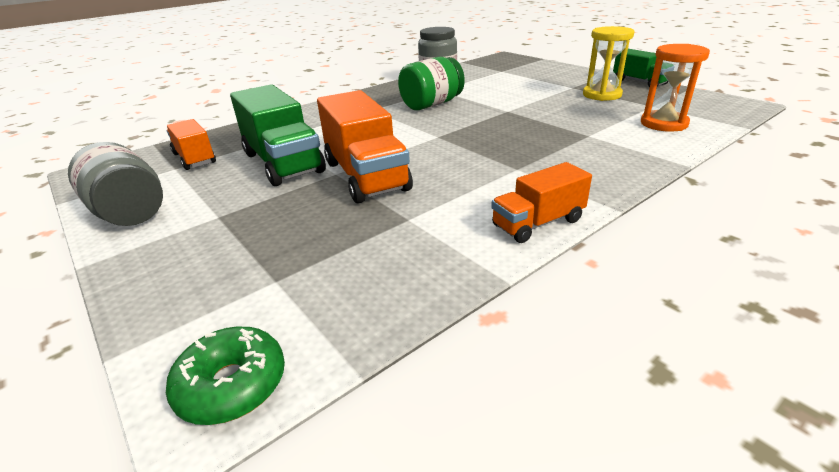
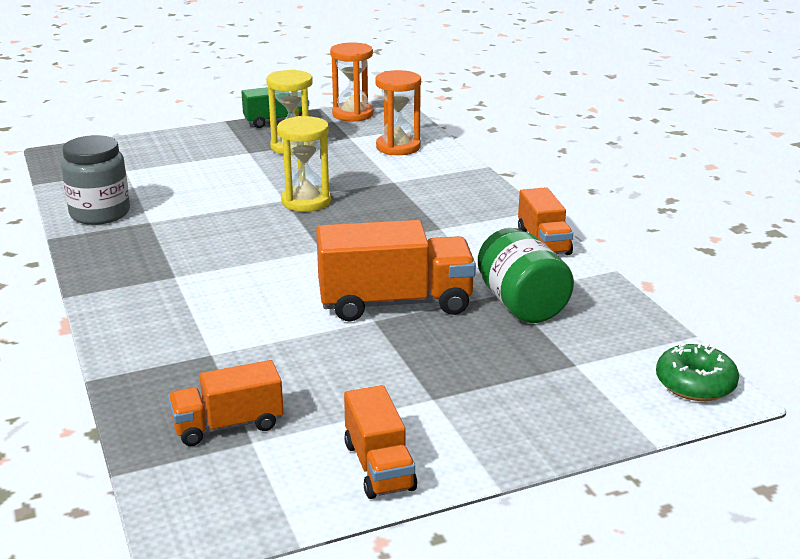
camera: 75 degrees left, 5 degrees down
(130, 212) = (379, 466): grey jar -> orange truck
(283, 162) = (311, 352): green truck -> none
(432, 104) = (206, 235): green jar -> green jar (521, 304)
(512, 117) = (306, 201): none -> yellow hourglass
(702, 97) = (353, 114): none -> orange hourglass

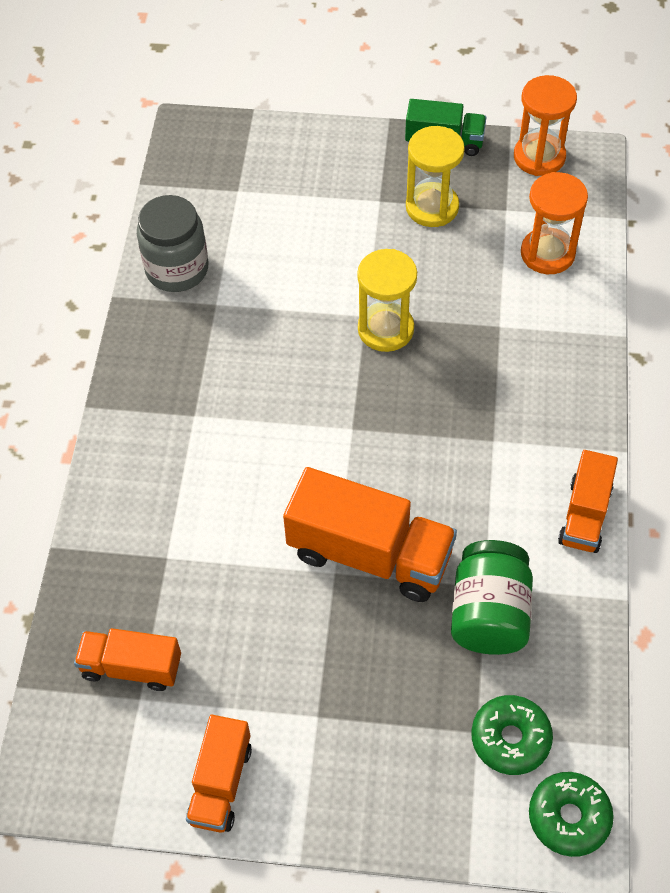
camera: 30 degrees right, 30 degrees up
(605, 359) = (510, 739): none -> green donut

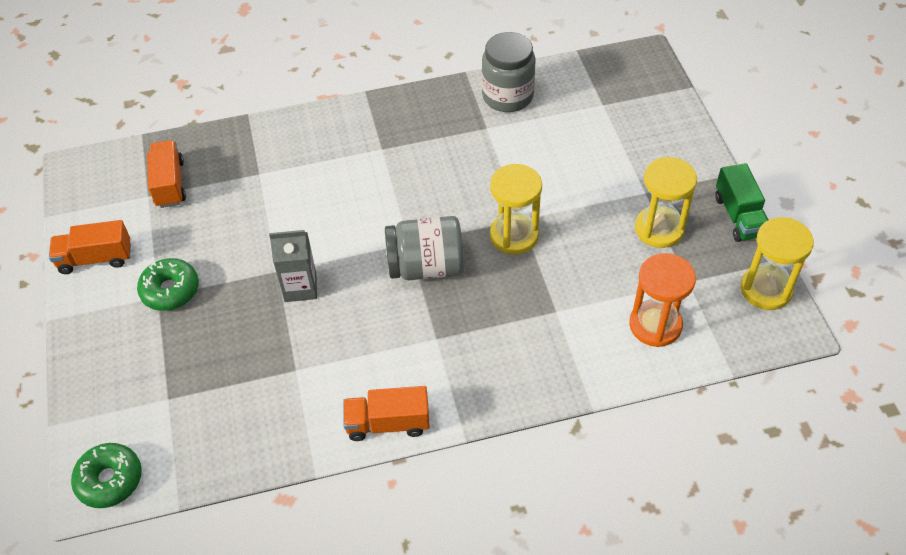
camera: 70 degrees right, 5 degrees down
(370, 554) = (300, 287): orange truck -> grey carton
(393, 422) = (426, 266): none -> grey jar
(489, 613) = (272, 379): green jar -> none
(510, 739) = (167, 422): green donut -> green donut (170, 290)
(539, 157) = (766, 289): orange hourglass -> yellow hourglass

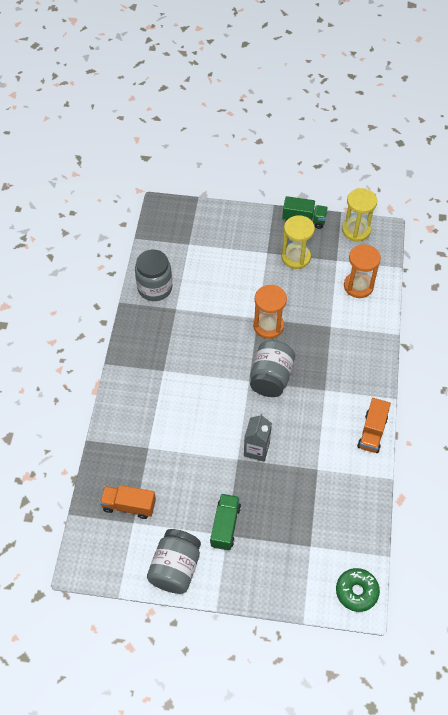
camera: 70 degrees left, 5 degrees up
(95, 258) = (175, 568): orange truck -> grey jar
(170, 290) = (225, 526): green donut -> green truck
(514, 235) = (268, 326): yellow hourglass -> orange hourglass

